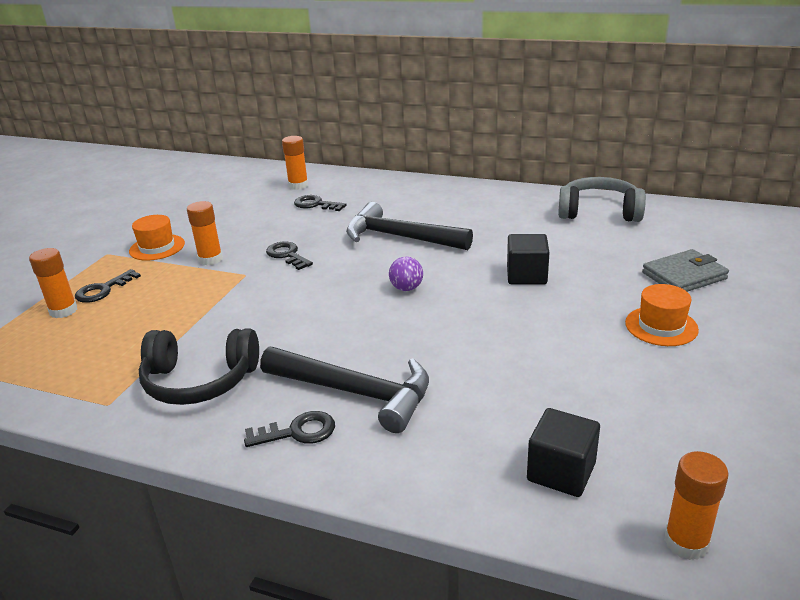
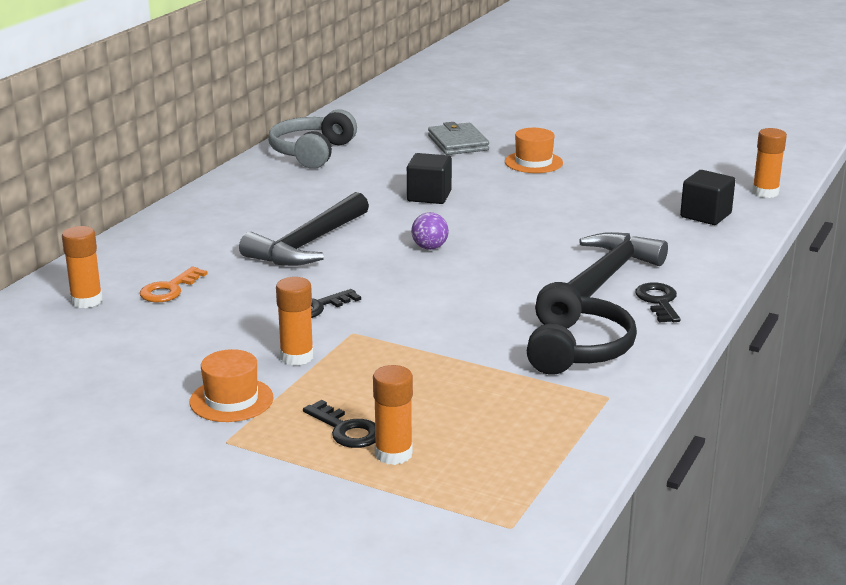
camera: 85 degrees left, 5 degrees down
(315, 204) = (169, 289): black key -> orange key

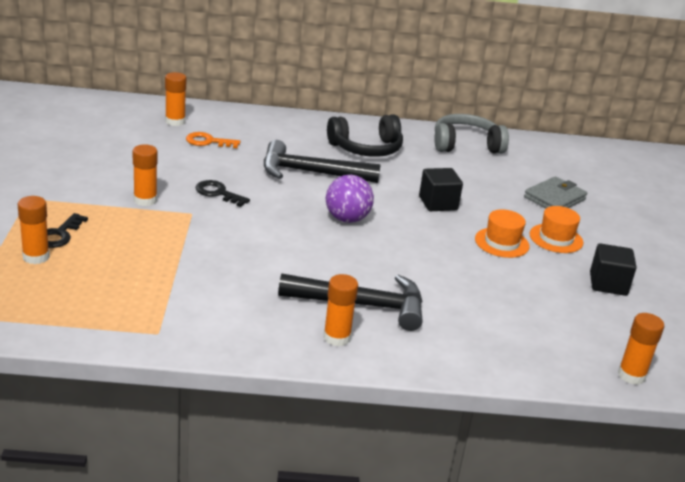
camera: 60 degrees right, 5 degrees up
(231, 400) = (78, 190): orange hat -> orange hat (502, 242)
(429, 247) = (347, 219): purple ball -> purple ball, size x1.59
(575, 349) = (225, 307): black headphones -> black headphones (366, 148)
(658, 301) = (337, 337): black key -> orange glue stick
(705, 215) = (538, 344): black cube -> black cube (608, 284)

